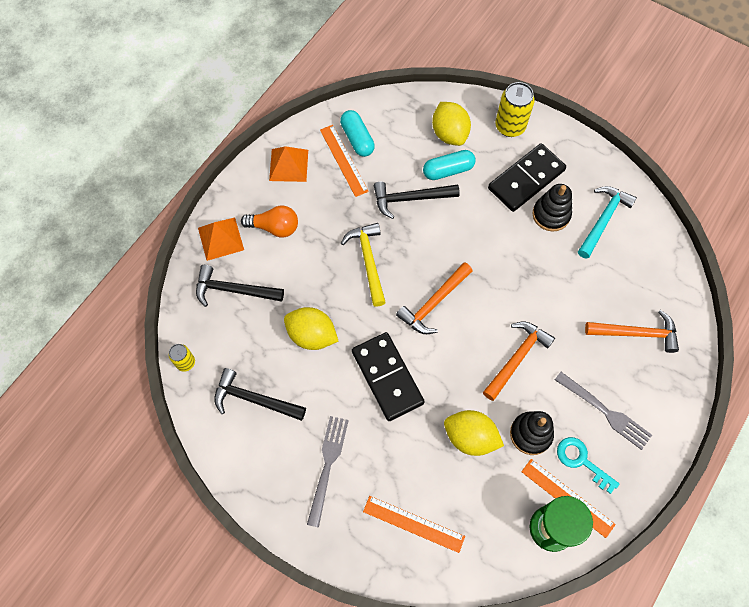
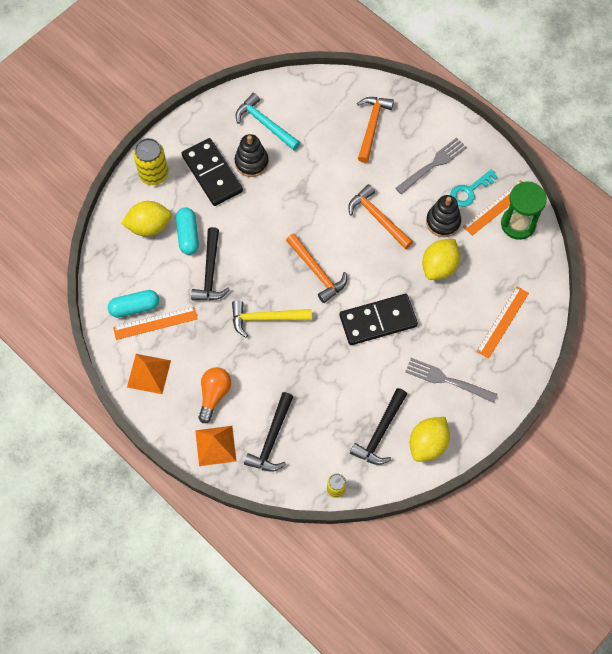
camera: 80 degrees left, 0 degrees up
(312, 335) = (329, 376): yellow lemon -> yellow lemon (428, 444)

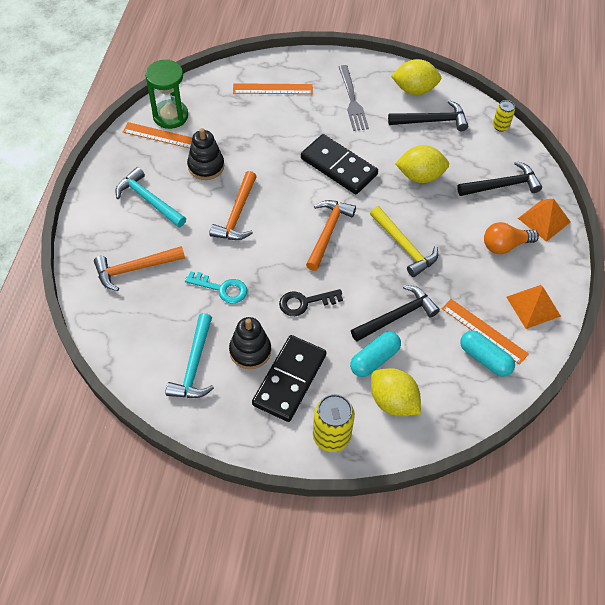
camera: 125 degrees left, 10 degrees down
(265, 218) = (305, 302): none -> black key
(433, 165) = (148, 200): grey fork -> turquoise hammer
(439, 266) = (253, 149): yellow lemon -> yellow lemon (420, 176)
(469, 191) = (159, 162): turquoise key -> turquoise key (222, 288)

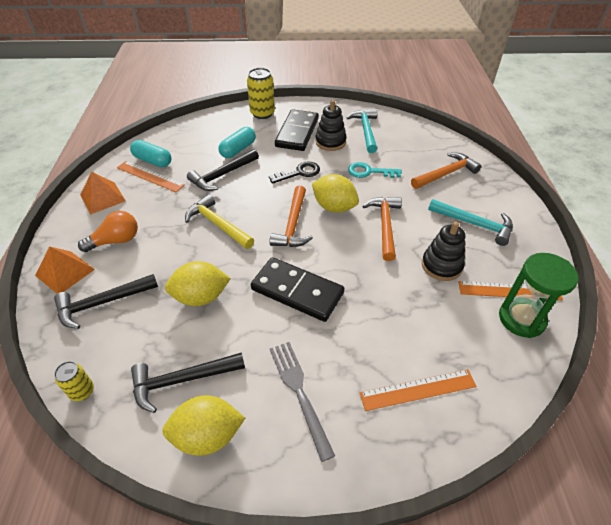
camera: 170 degrees right, 10 degrees down
(393, 401) = (223, 132): yellow lemon -> yellow lemon (334, 207)

